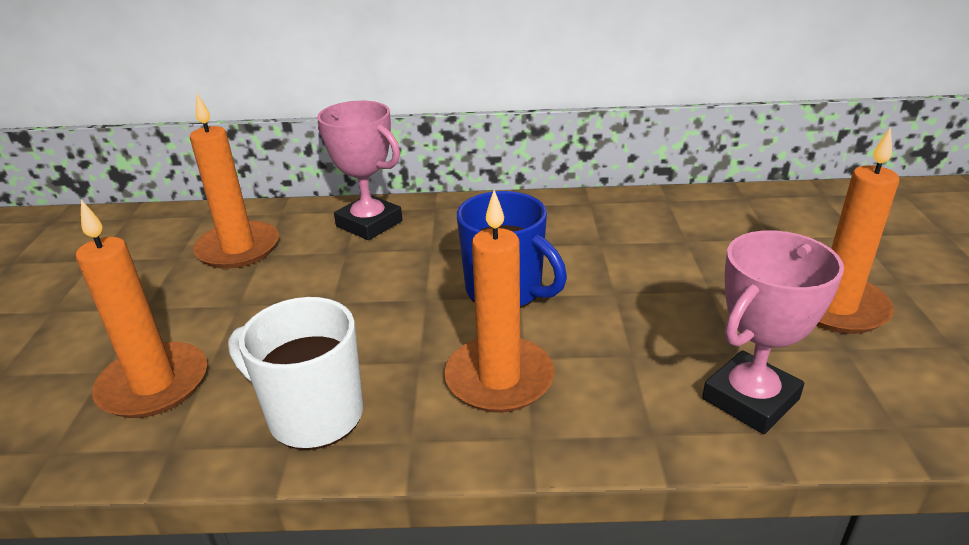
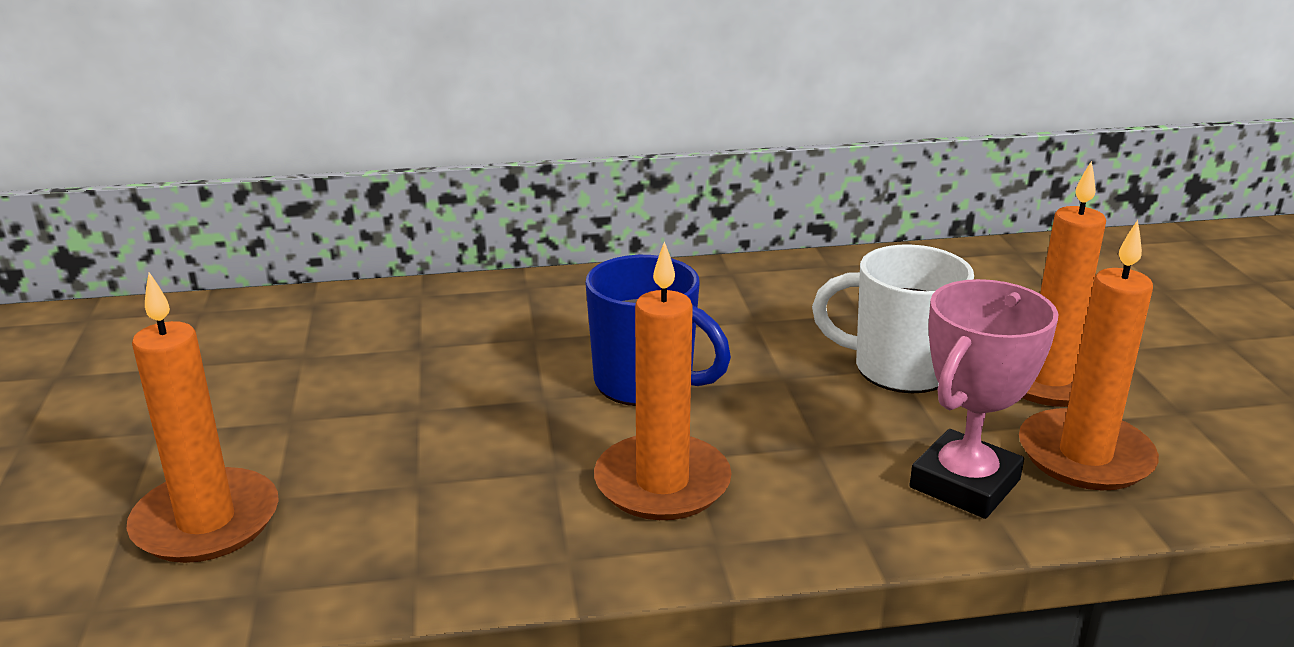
camera: 10 degrees left, 5 degrees down
(238, 248) = (266, 351): orange candle -> orange candle (1085, 456)
(313, 415) = (435, 540): white mug -> white mug (899, 369)
(369, 223) = (442, 311): pink trophy -> none

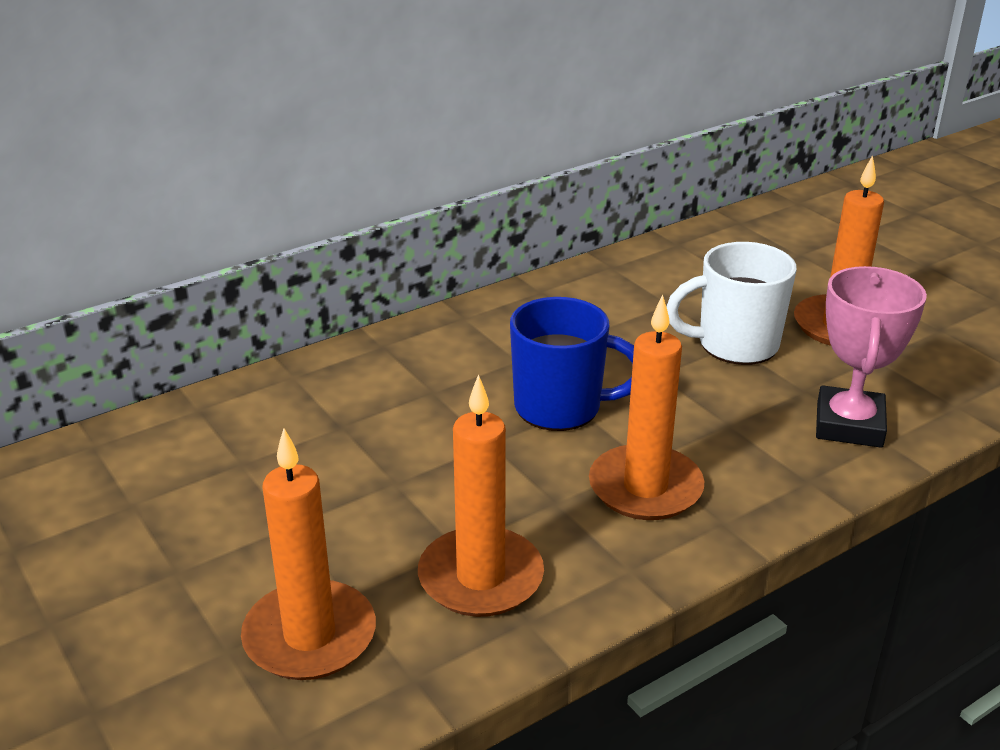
camera: 25 degrees left, 5 degrees up
(1085, 456) = (907, 380): orange candle -> orange candle (480, 577)

